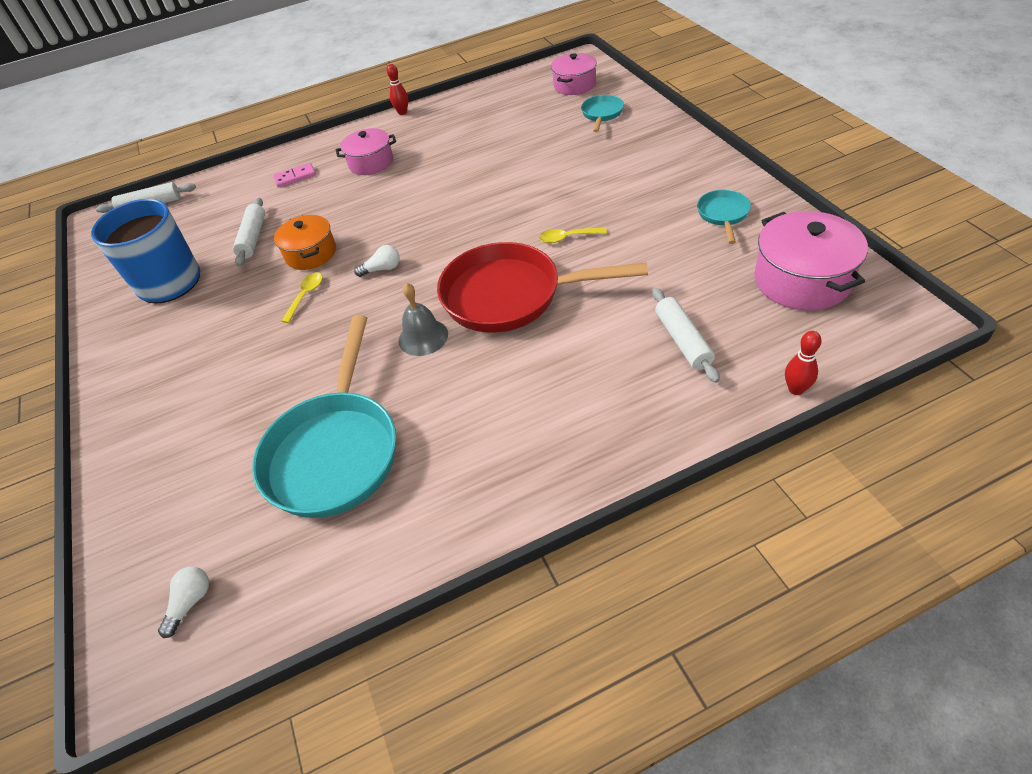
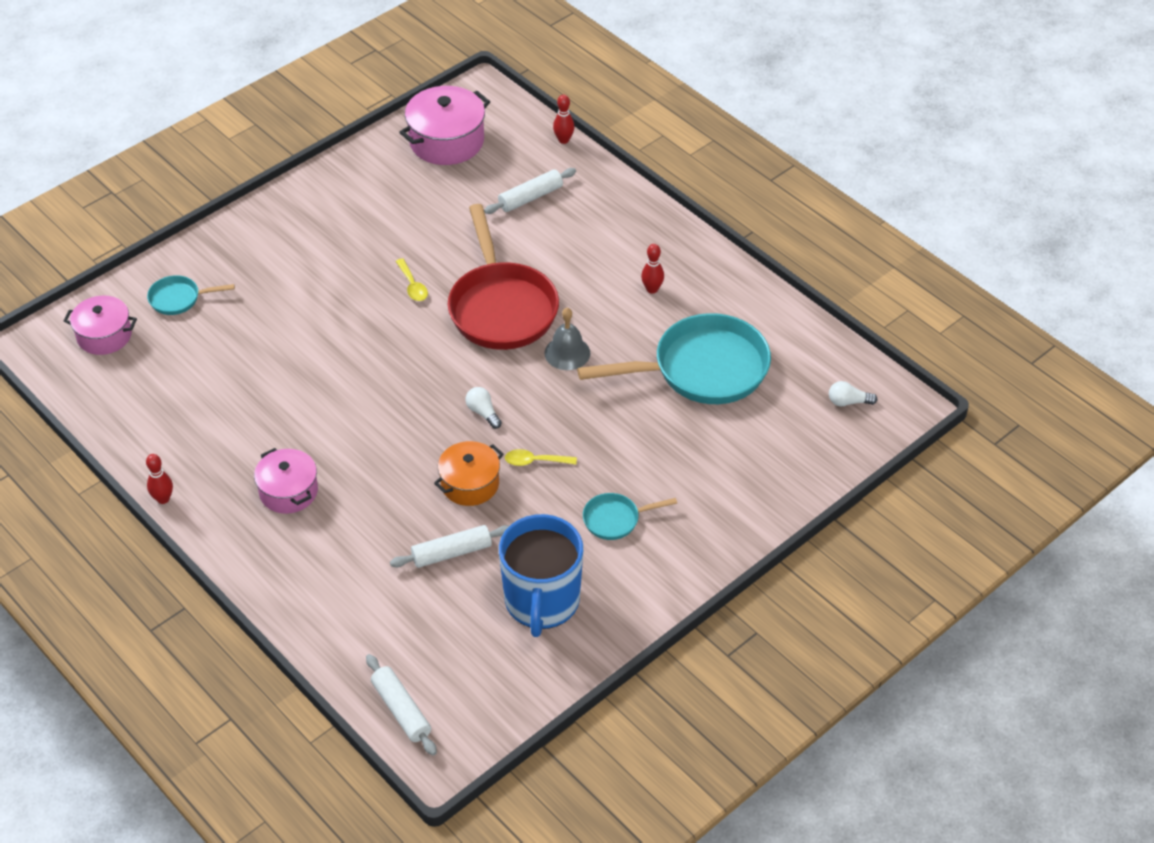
camera: 115 degrees left, 0 degrees up
(295, 177) = (324, 563): pink domino -> none
(483, 429) = (652, 289): none -> red bowling pin
(723, 215) = (365, 189): turquoise pan -> turquoise pan (615, 519)

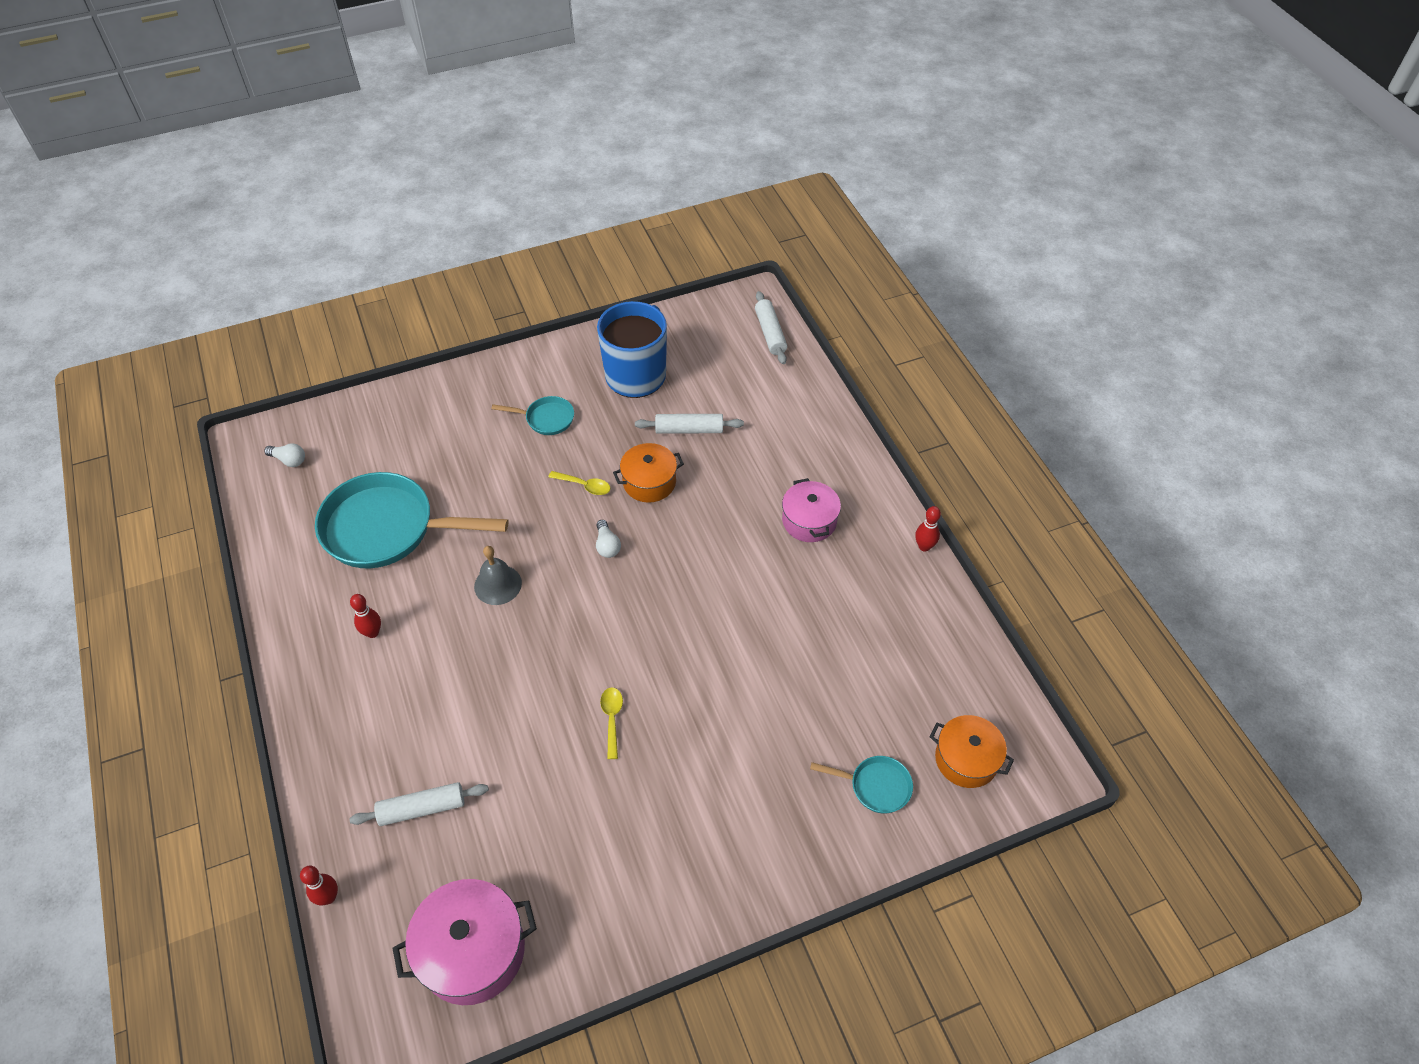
camera: 160 degrees left, 5 degrees up
(104, 335) = (966, 759): pink pot -> orange pot
(501, 307) = (533, 659): red pan -> none

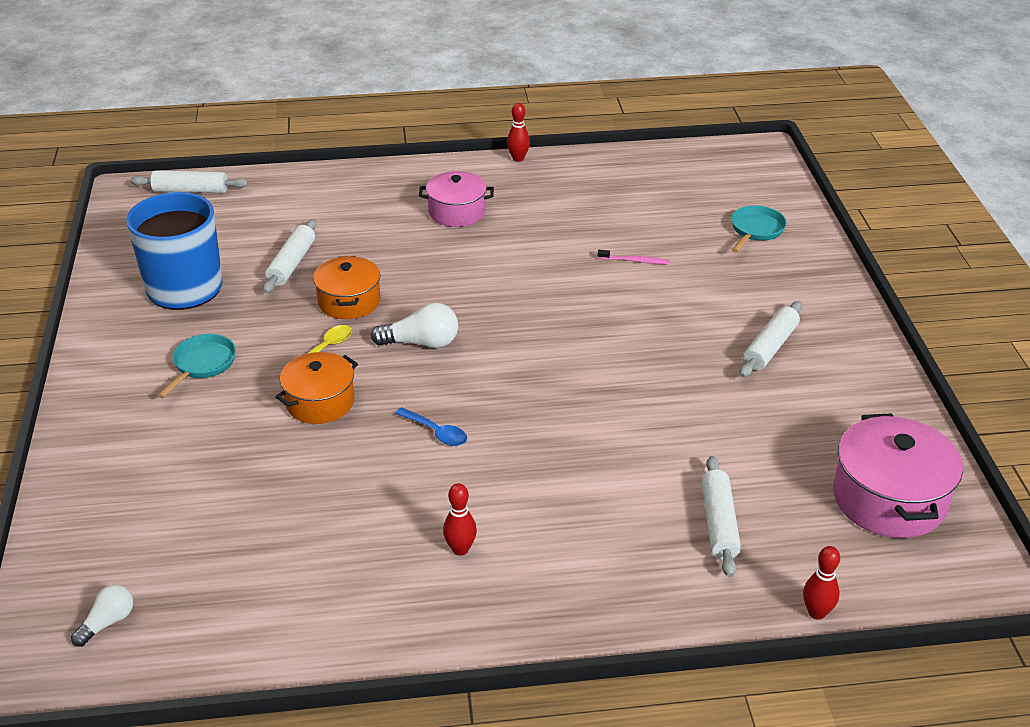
camera: 75 degrees left, 15 degrees down
(387, 529) = (298, 523): turquoise pan -> none
(498, 584) = (436, 432): grey bell -> blue spoon
(607, 545) = (421, 343): white light bulb -> white light bulb, size x1.54
(612, 719) = (645, 369): yellow spoon -> none
(673, 823) = (770, 347): none -> white rolling pin
(779, 681) = (635, 261): none -> pink toothbrush
(966, 759) = (740, 183): orange pot -> orange pot (320, 402)

